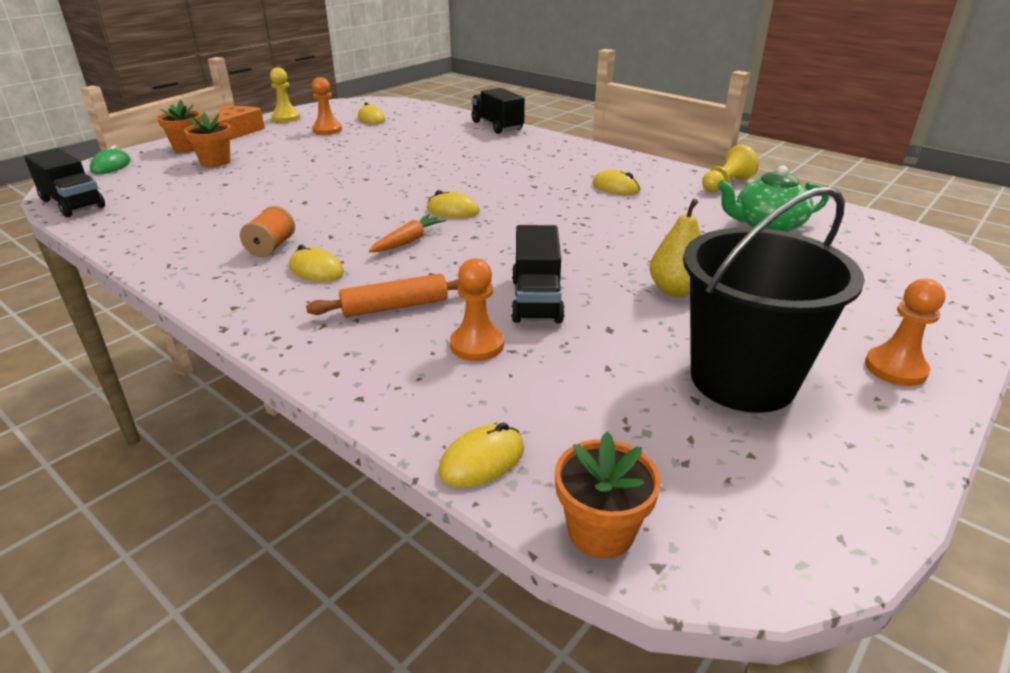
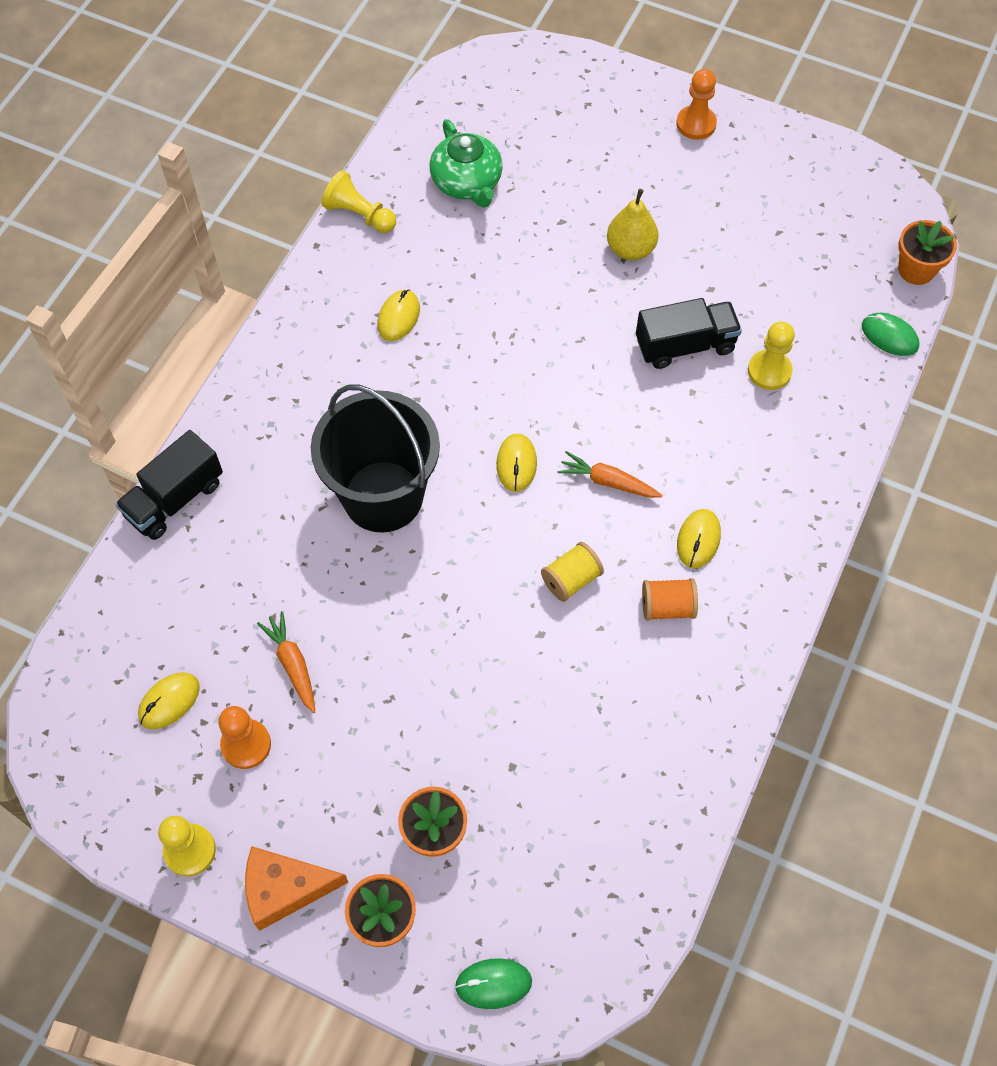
camera: 105 degrees left, 30 degrees up
(72, 203) = (635, 923): black truck -> none
(335, 216) = (571, 579): none -> yellow spool
(362, 141) = (292, 664): none -> orange carrot
(395, 306) = (736, 447): orange rolling pin -> none
(477, 345) = (769, 371): orange pawn -> yellow pawn
(482, 460) = (889, 336): yellow mouse -> green mouse
(742, 379) = (745, 206): black bucket -> black bucket (383, 496)

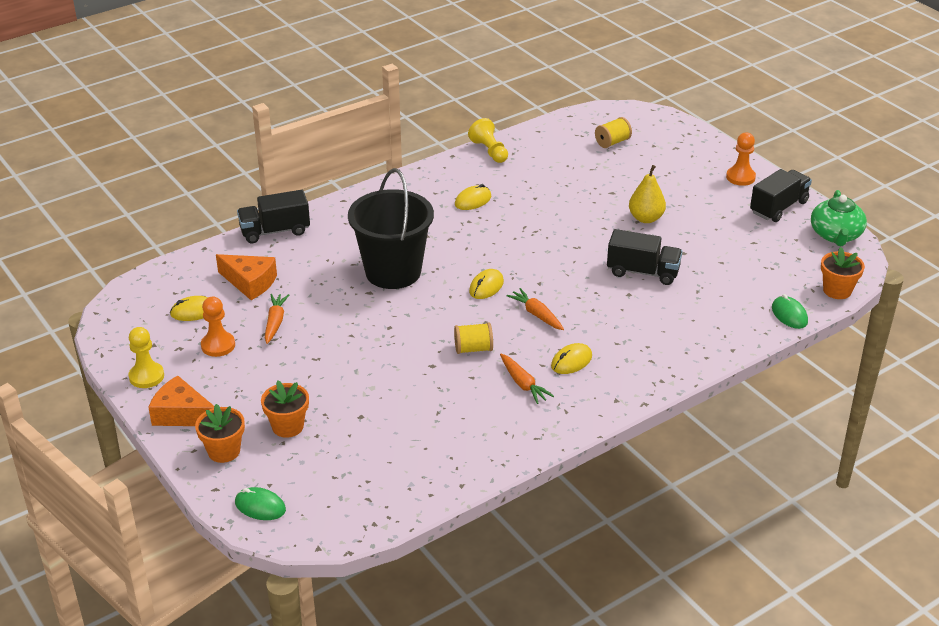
camera: 30 degrees right, 25 degrees down
(208, 610) = (250, 282): none -> orange cheese
(467, 183) = (567, 158): green teapot -> green teapot (835, 235)
(504, 129) = (612, 142): none -> yellow spool
(667, 607) = (523, 384): orange spool -> orange carrot
(769, 371) = (689, 302): yellow pawn -> none
(770, 158) = (778, 207): none -> black truck

